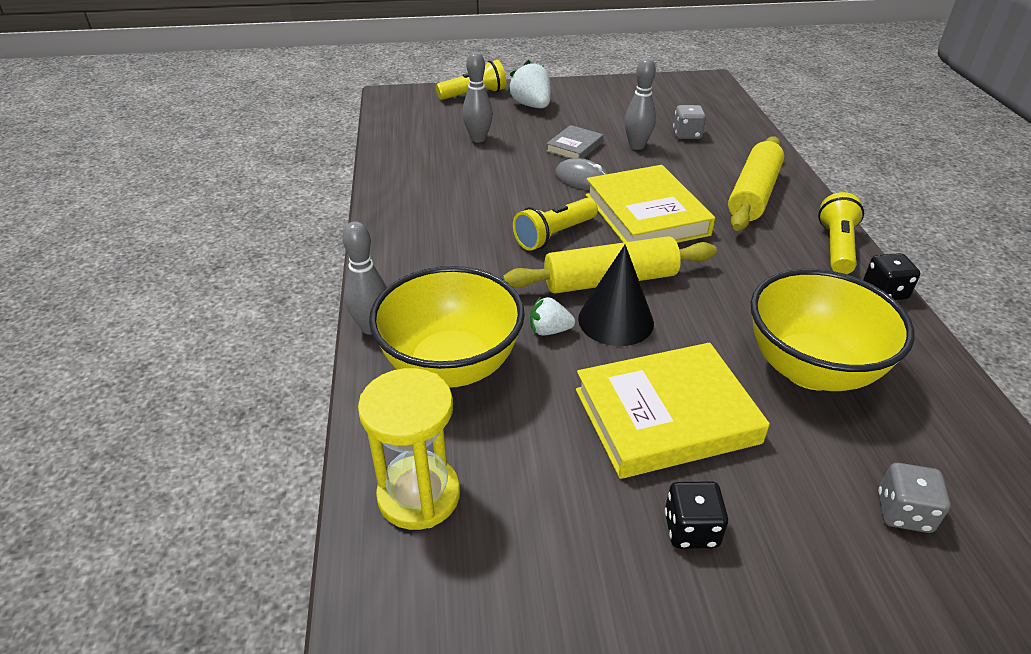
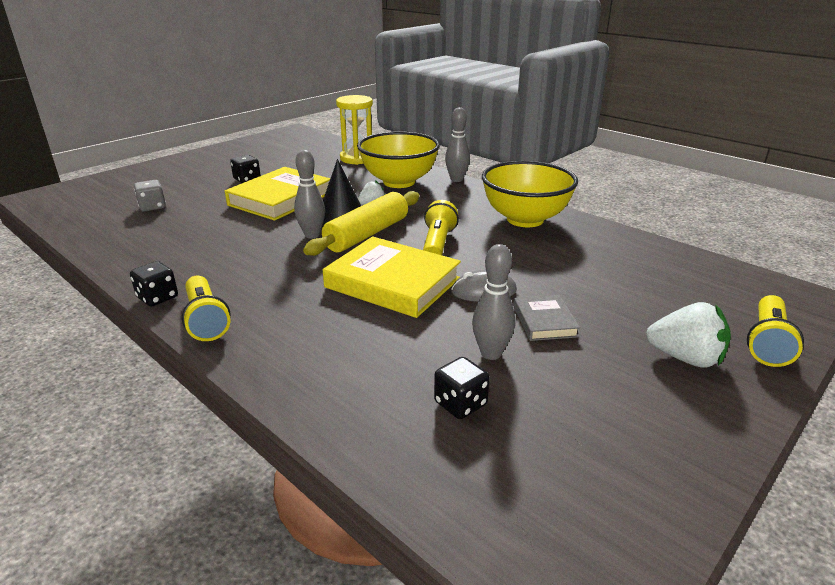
camera: 140 degrees right, 10 degrees down
(478, 139) = (633, 290): grey bowling pin -> grey bowling pin (312, 235)
(687, 134) = (460, 404): grey dice -> black dice
(753, 194) = (313, 344): yellow rolling pin -> none
(810, 369) = (209, 237): yellow bowl -> yellow bowl (525, 219)

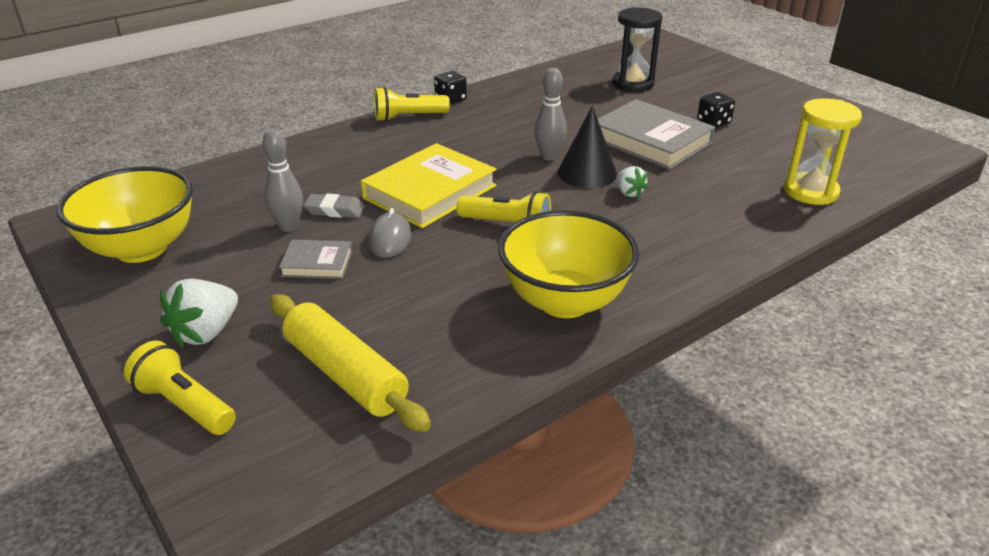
camera: 100 degrees right, 5 degrees up
(152, 207) = (633, 84): grey dice -> black hourglass
(280, 199) = (651, 140): yellow book -> grey book
(367, 234) = (543, 185): yellow rolling pin -> yellow rolling pin (346, 374)
(399, 182) = (712, 217): yellow bowl -> yellow bowl (141, 248)
(446, 330) = (334, 210): none -> grey eraser
(456, 179) = (726, 266): grey bowling pin -> none
(460, 404) = (240, 205): black dice -> none

